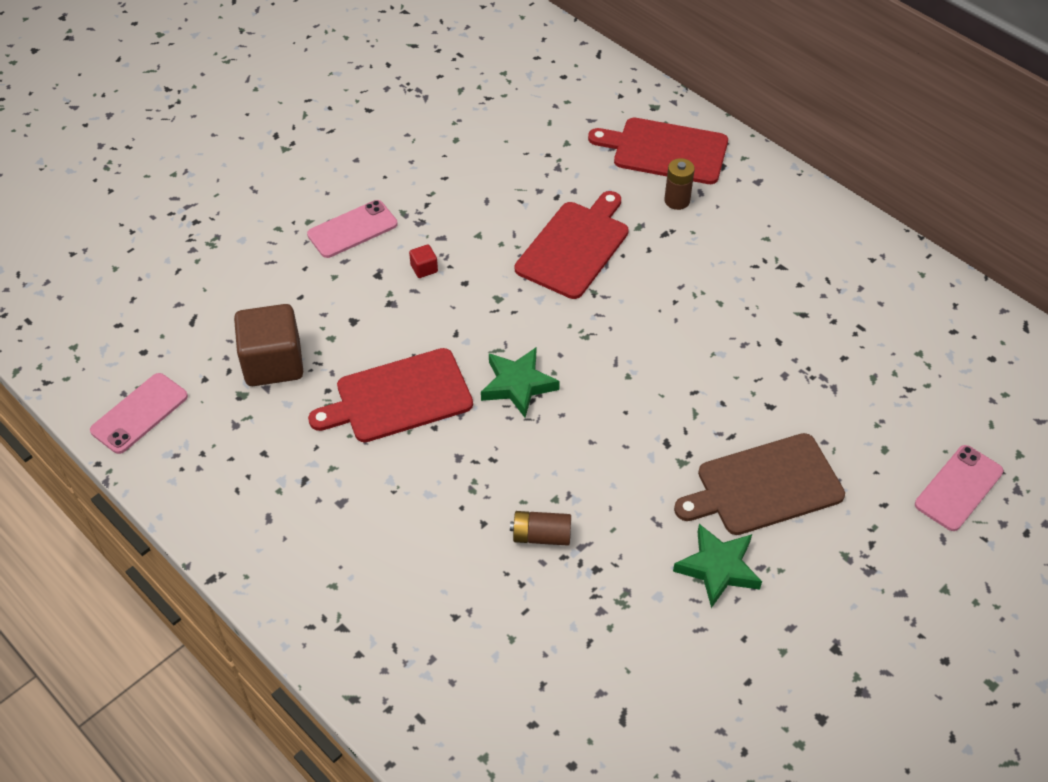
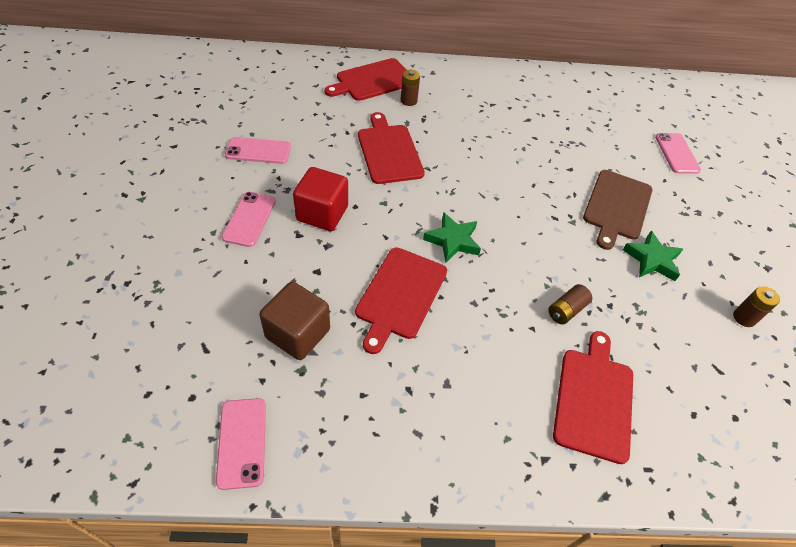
camera: 50 degrees left, 0 degrees up
(424, 268) = (322, 213): red cube -> red cube, size x2.44
(440, 163) = (258, 151): none -> pink phone
(453, 626) = (594, 399): none -> red cutting board
(737, 705) = (744, 318): none -> brown battery

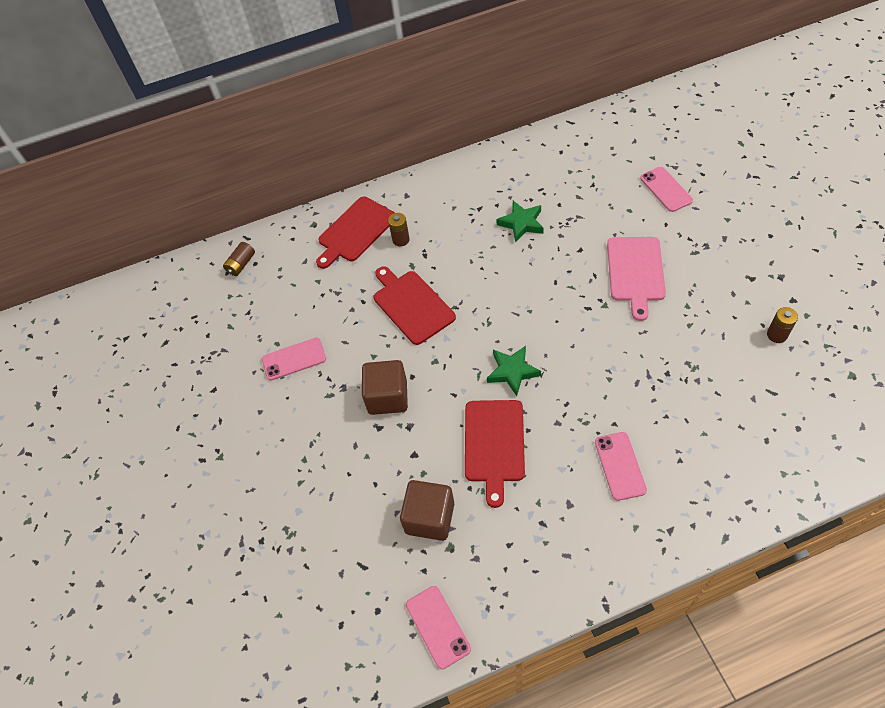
camera: 10 degrees left, 5 degrees up
(249, 219) = (328, 432): pink phone -> pink phone (620, 466)
(322, 213) = (387, 397): red cube -> brown cube
(566, 310) = (634, 394): brown battery -> brown battery (241, 264)
(594, 399) = (687, 463): red cutting board -> none
(617, 207) = (635, 272): brown cutting board -> pink cutting board
(652, 260) = (685, 313): green star -> green star (521, 223)

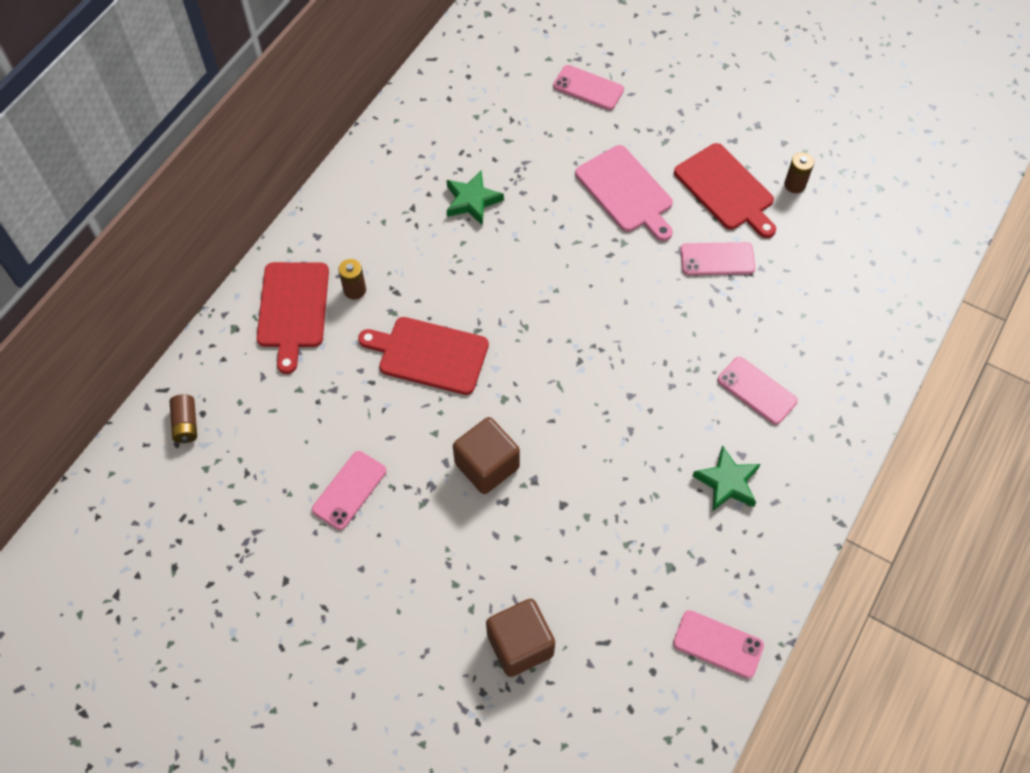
camera: 45 degrees left, 5 degrees up
(430, 518) = (629, 553): brown cube -> brown cube (520, 645)
(494, 444) = (631, 444): red cutting board -> red cutting board (726, 190)
(512, 371) = (590, 362): green star -> green star (727, 482)
(667, 355) = (717, 259): none -> pink phone

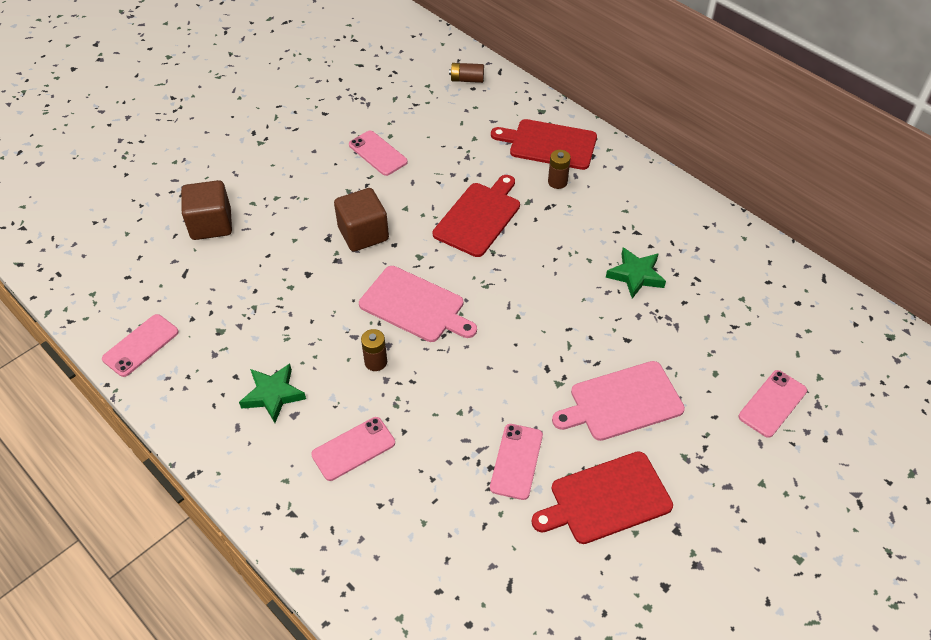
camera: 105 degrees right, 10 degrees down
(572, 384) = (415, 306): none -> pink cutting board
(794, 184) = (599, 576): brown battery -> brown battery (376, 362)

